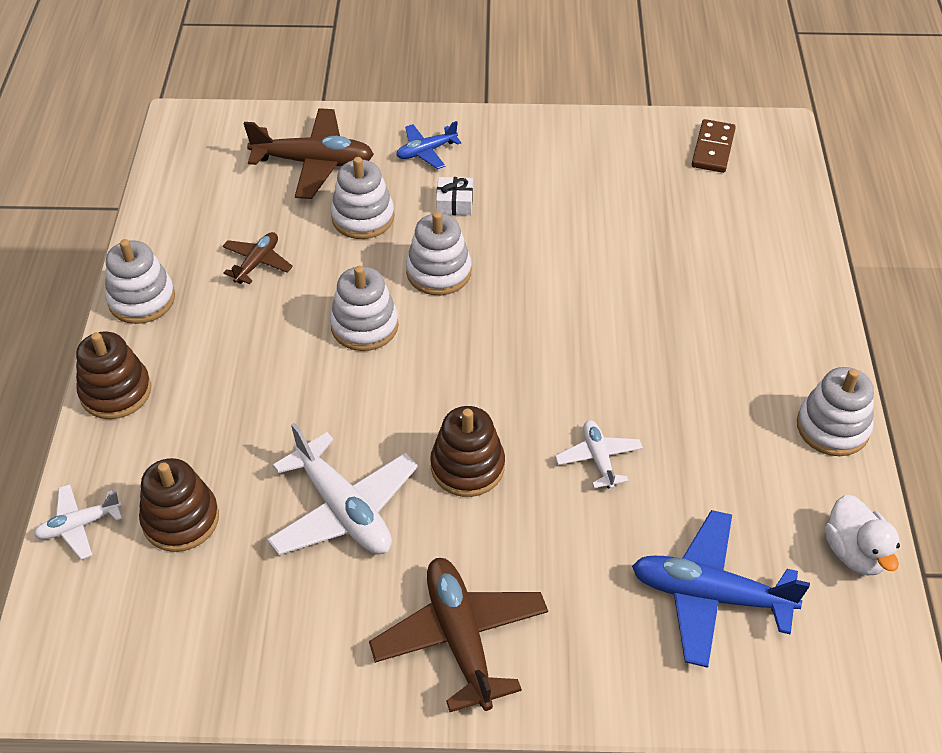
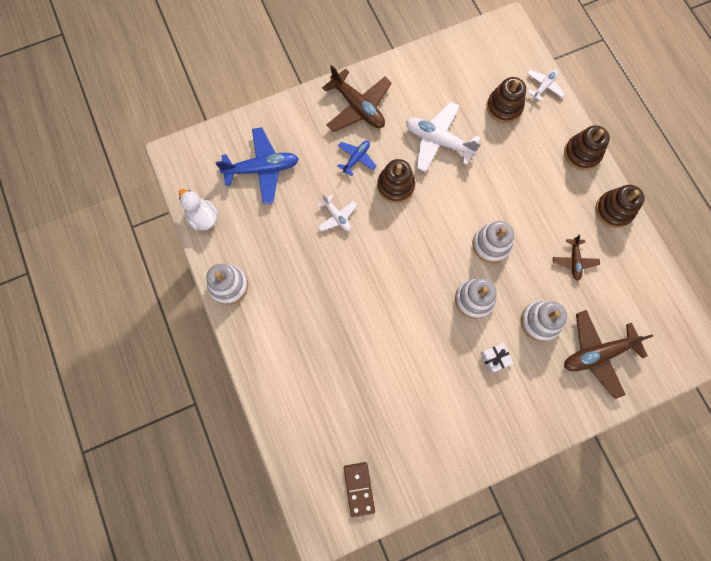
camera: 155 degrees right, 25 degrees up
(142, 299) = (614, 210): white stacking toy -> brown stacking toy
(426, 151) = (537, 397): blue plane -> blue plane (356, 158)

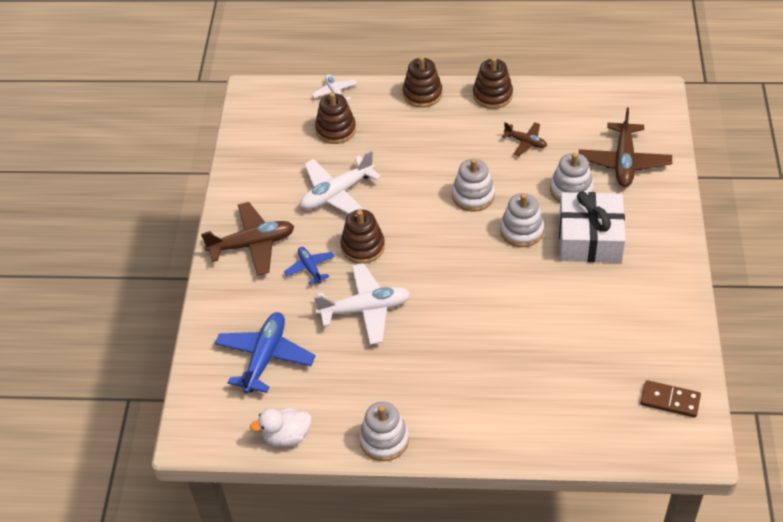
camera: 60 degrees left, 25 degrees down
(337, 216) = (365, 309): white plane -> white plane, size x1.84
(495, 358) = (590, 238): white gift -> white gift, size x2.50

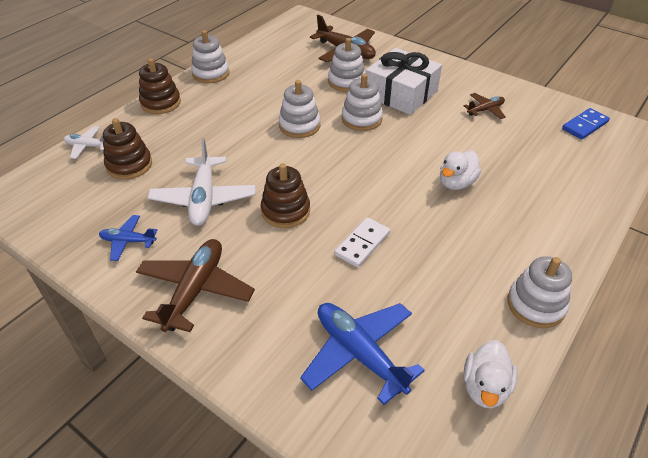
camera: 60 degrees left, 5 degrees down
(310, 268) = (273, 259): blue plane -> blue plane (128, 241)
(365, 309) = (362, 244): white plane -> white domino
(488, 335) = (456, 183): none -> white duck
(492, 95) = (211, 73): brown stacking toy -> white stacking toy
(525, 142) = (276, 80): brown plane -> brown plane (485, 110)
(670, 400) = (584, 125): brown domino -> blue domino

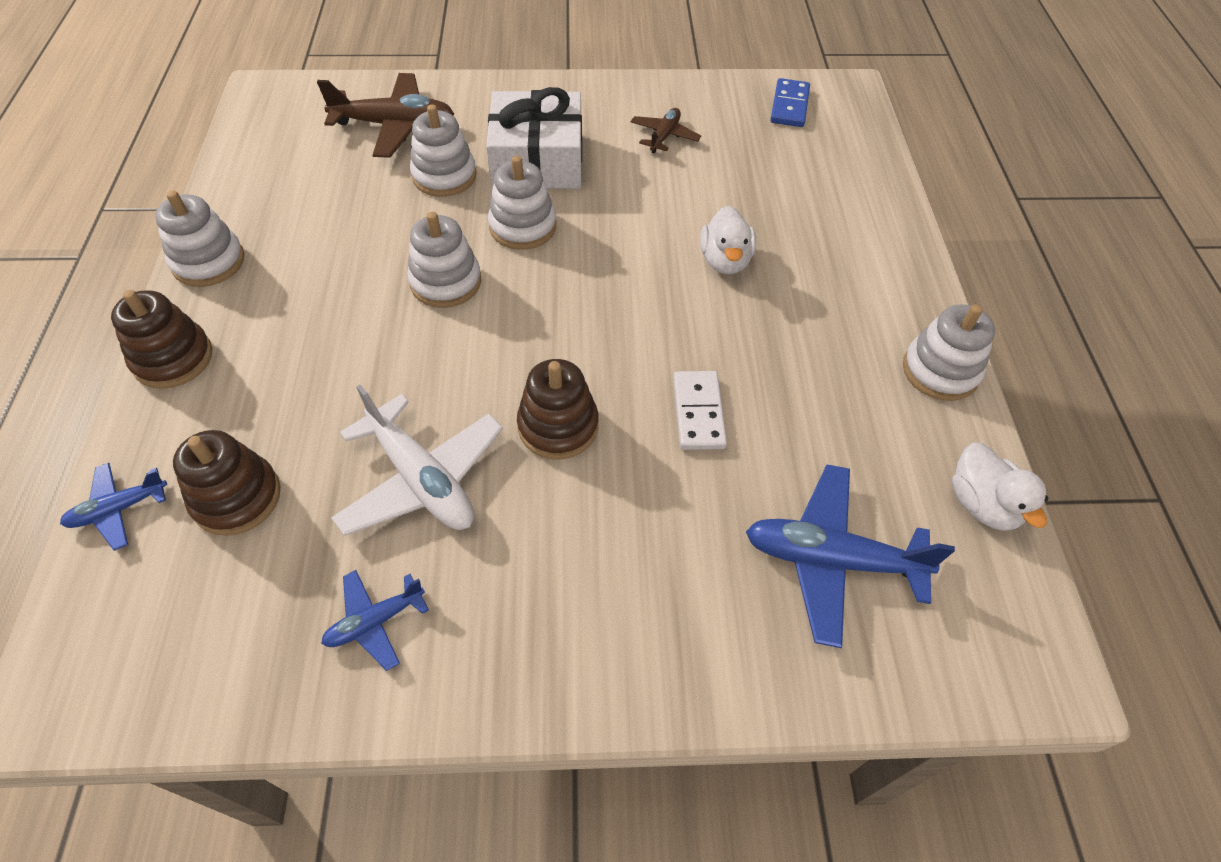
camera: 40 degrees left, 10 degrees up
(88, 146) = (119, 509): white plane -> blue plane
(195, 290) = (555, 624): brown plane -> none

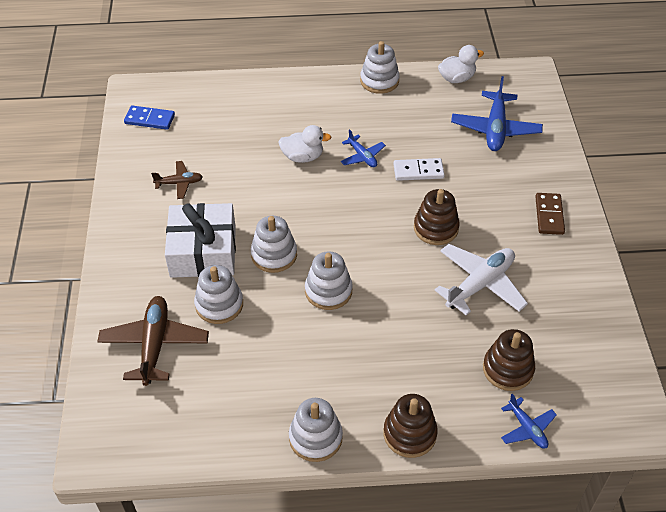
camera: 90 degrees left, 5 degrees down
(375, 621) = (565, 292): blue plane -> blue plane (362, 156)
(578, 627) = (549, 215): none -> brown domino
(664, 136) = (179, 183): brown plane -> brown plane turned 150 degrees clockwise

